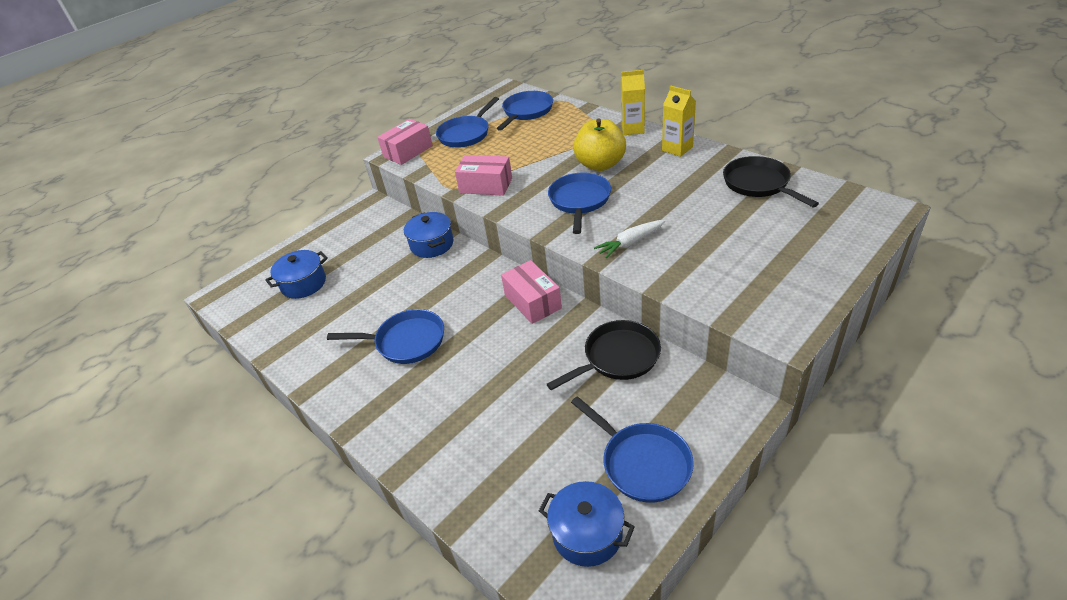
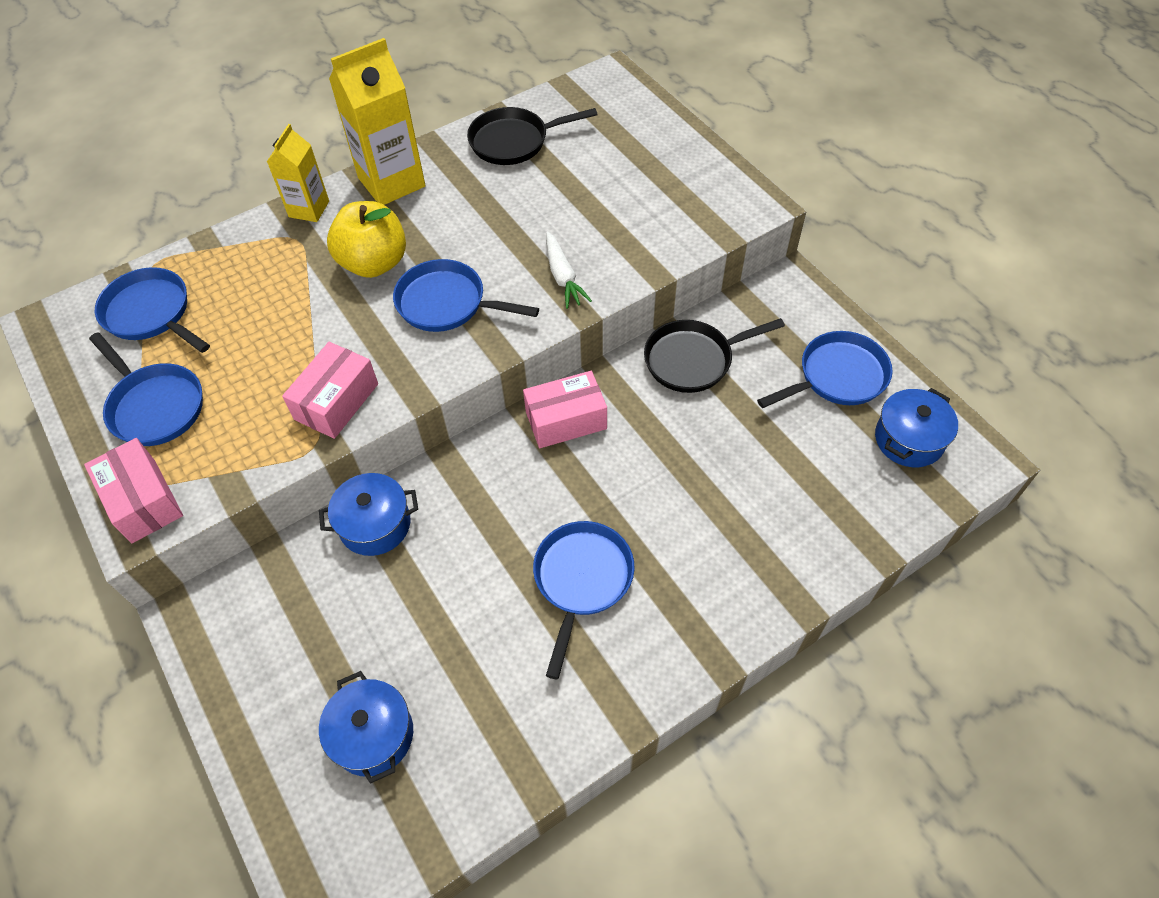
camera: 80 degrees left, 15 degrees up
(617, 357) = (693, 360): black pan -> black pan turned 90 degrees counterclockwise
(677, 149) = (391, 182): yellow carton -> yellow carton, size x1.67

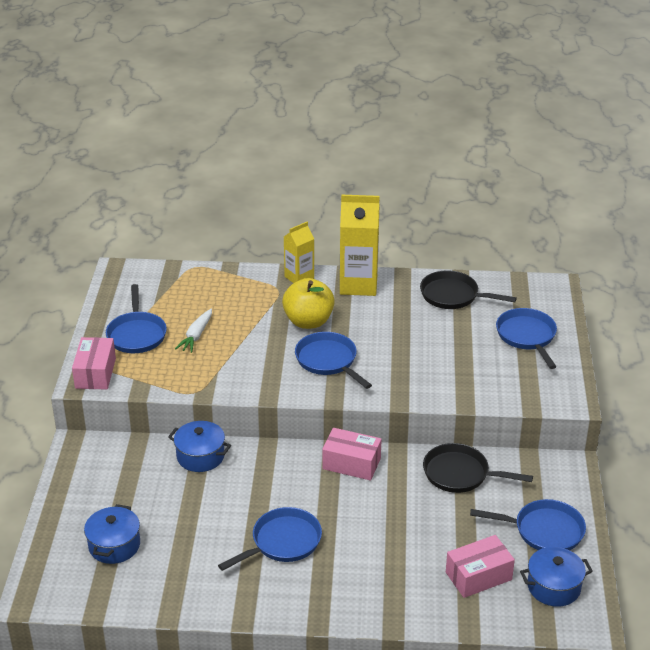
camera: 35 degrees right, 20 degrees down
(151, 313) = (172, 290): blue pan -> blue pan (527, 336)
(336, 401) = (225, 378): pink box -> pink box (478, 576)
(563, 277) = (408, 380): white carrot -> white carrot (196, 336)

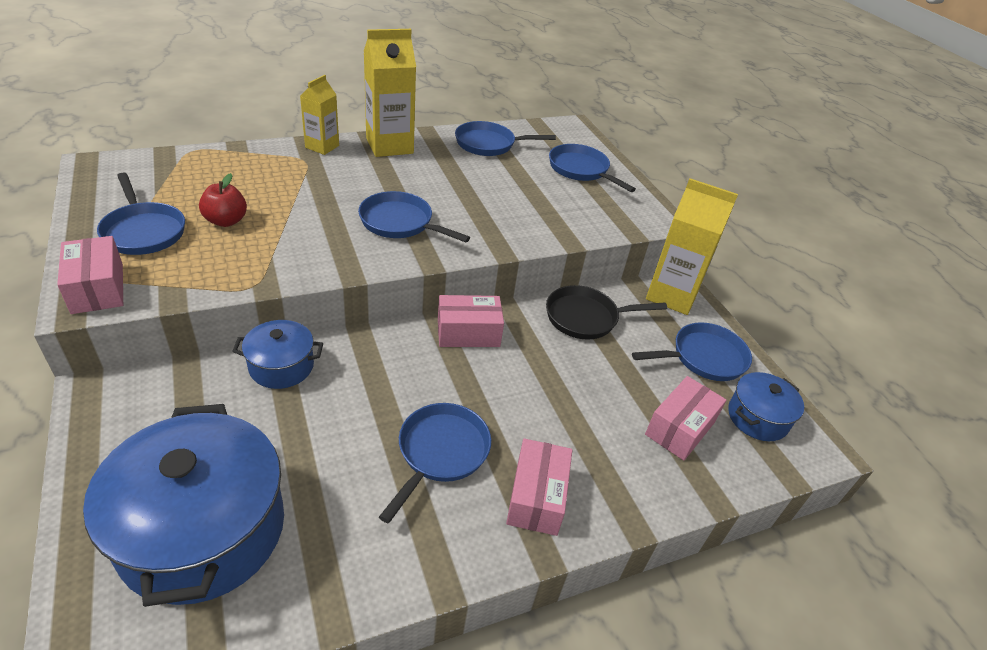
camera: 30 degrees left, 5 degrees up
(114, 545) = (203, 530): blue pot -> blue pot, size x1.99
(196, 336) = (226, 221): white carrot -> red apple
(308, 321) = (355, 187): yellow apple -> none
(334, 588) = (536, 497): none -> pink box
(453, 296) = (489, 144): black pan -> blue pan
(556, 473) = (672, 295): none -> yellow carton

